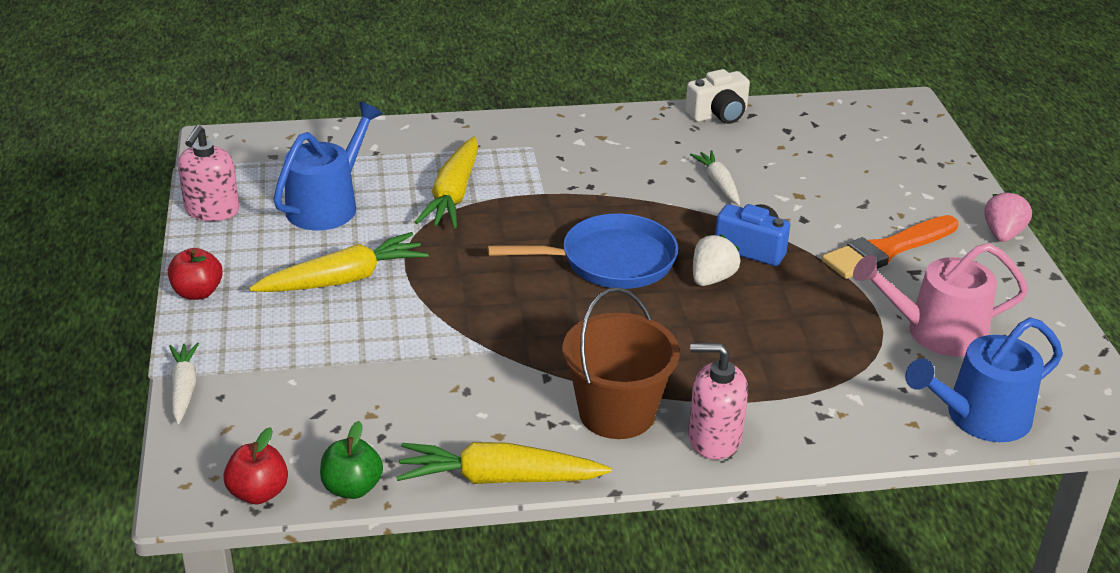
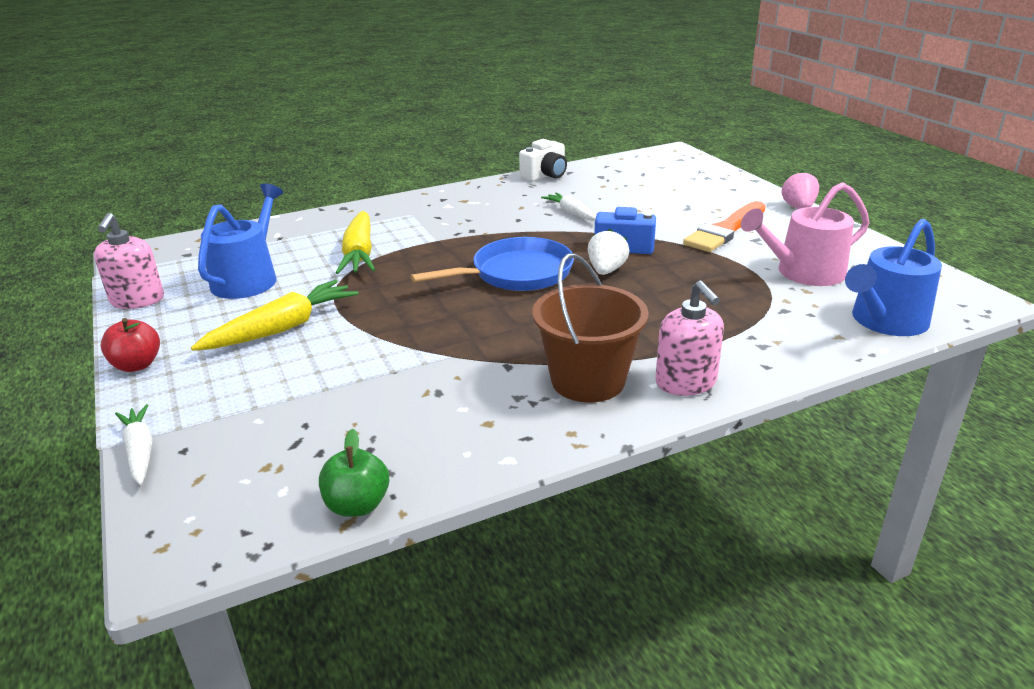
camera: 15 degrees left, 5 degrees down
(258, 493) = (252, 535): red apple -> none
(499, 478) = (507, 460): yellow carrot -> none
(714, 438) = (686, 382): pink soap dispenser -> pink soap dispenser turned 105 degrees counterclockwise

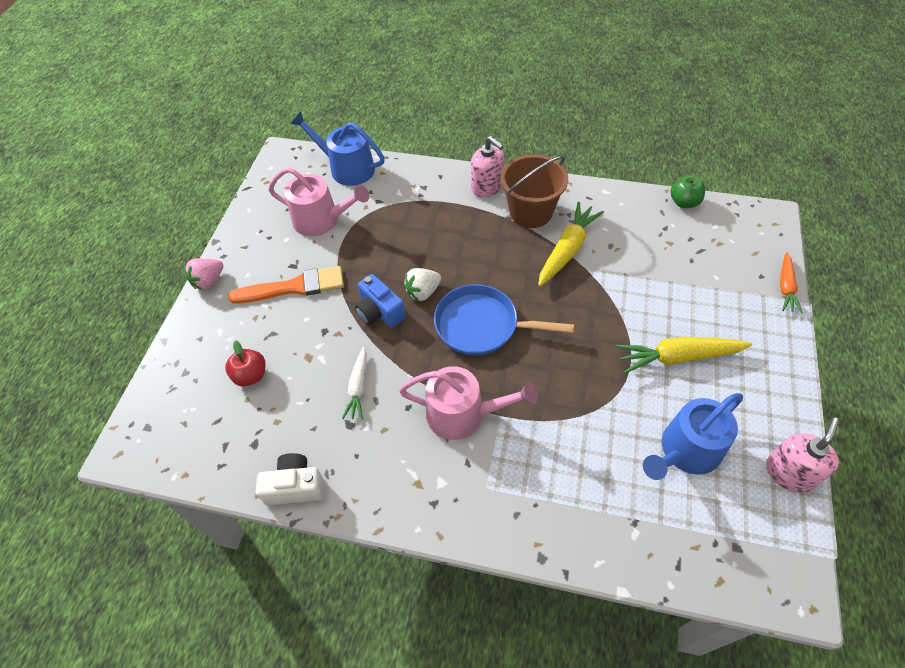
camera: 140 degrees left, 25 degrees up
(137, 365) = (788, 372): red apple -> red apple (251, 375)
(140, 451) = (786, 287): white carrot -> orange carrot
(359, 253) = (575, 435): yellow carrot -> yellow carrot (567, 250)
(469, 231) = (463, 414): none -> pink watering can
(686, 382) = (487, 187): pink soap dispenser -> pink soap dispenser turned 120 degrees clockwise
(885, 321) = (347, 168): blue watering can -> blue watering can turned 150 degrees counterclockwise

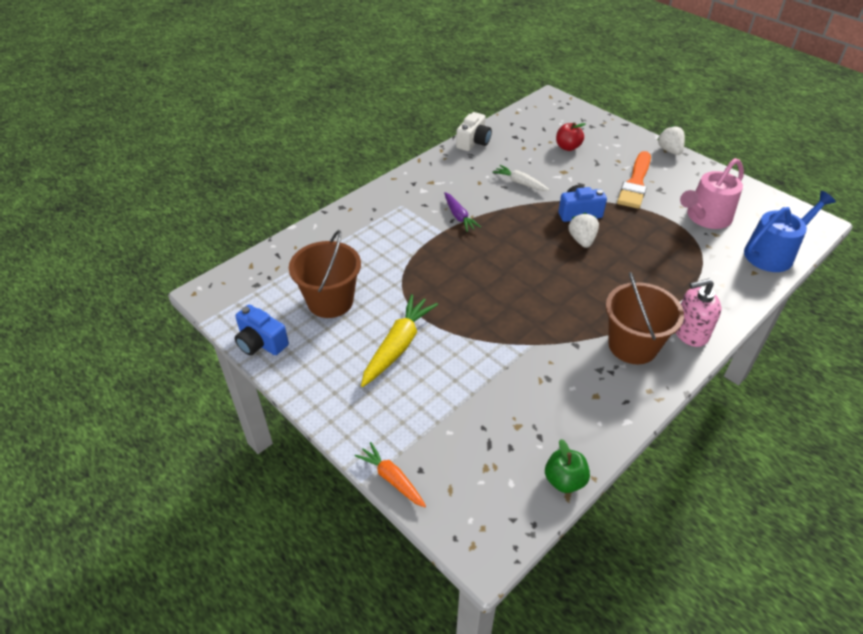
camera: 120 degrees right, 10 degrees down
(208, 281) = (669, 151): pink strawberry -> white strawberry
(463, 414) = (459, 216): pink watering can -> purple carrot
(482, 325) = (523, 256): blue pan -> none
(567, 250) = (565, 344): yellow carrot -> none
(686, 451) = (330, 301): blue watering can -> brown bucket
(789, 473) = (261, 343): pink soap dispenser -> blue camera

